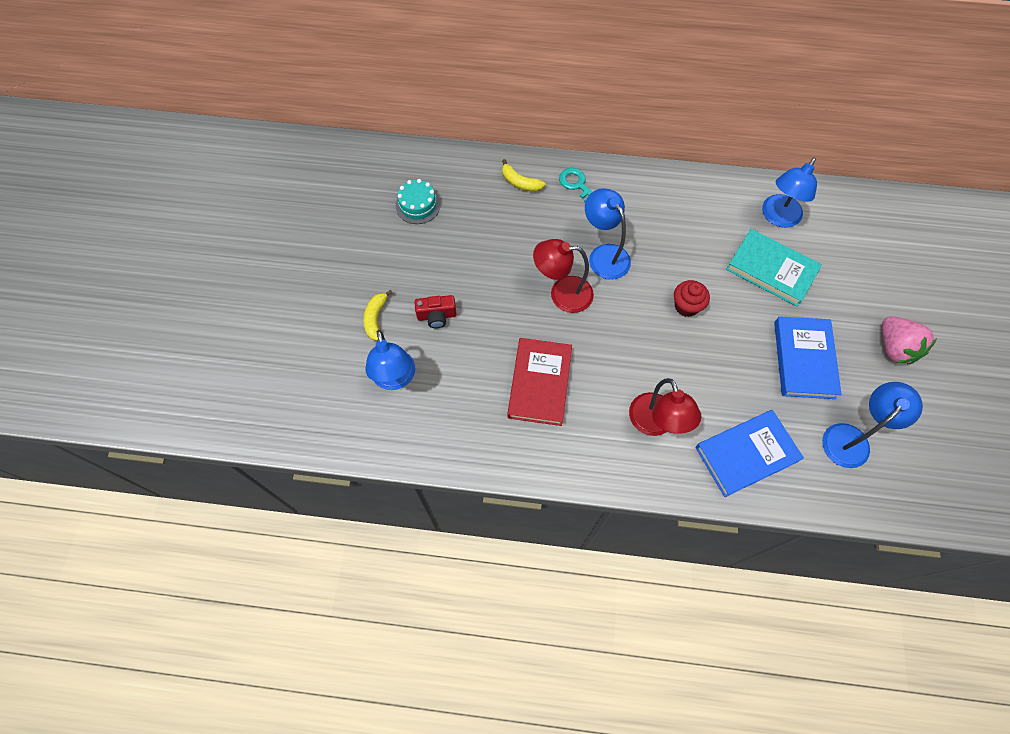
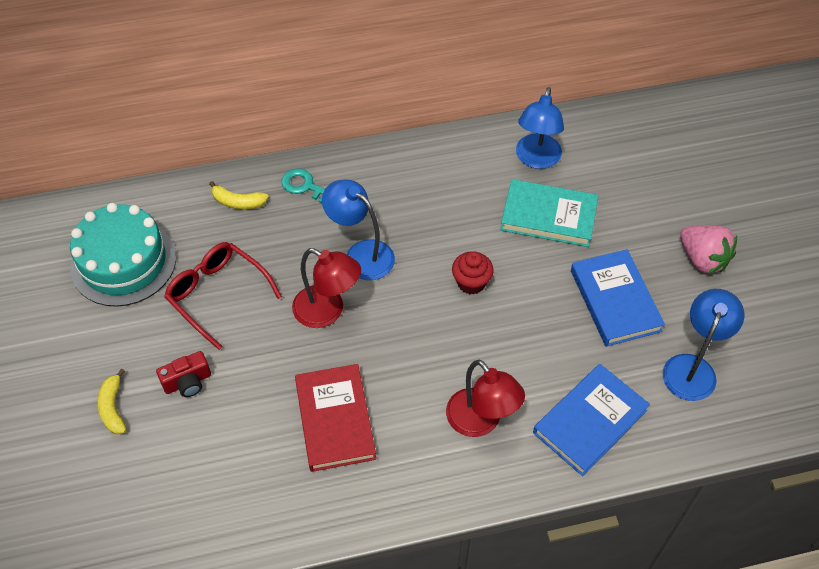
camera: 20 degrees left, 10 degrees down
(395, 379) = (160, 471): blue lamp -> none
(418, 205) = (123, 262): turquoise cake -> turquoise cake, size x1.88
(480, 253) = (217, 295): none -> red glasses
(562, 294) = (327, 311): red lamp -> red lamp turned 135 degrees counterclockwise

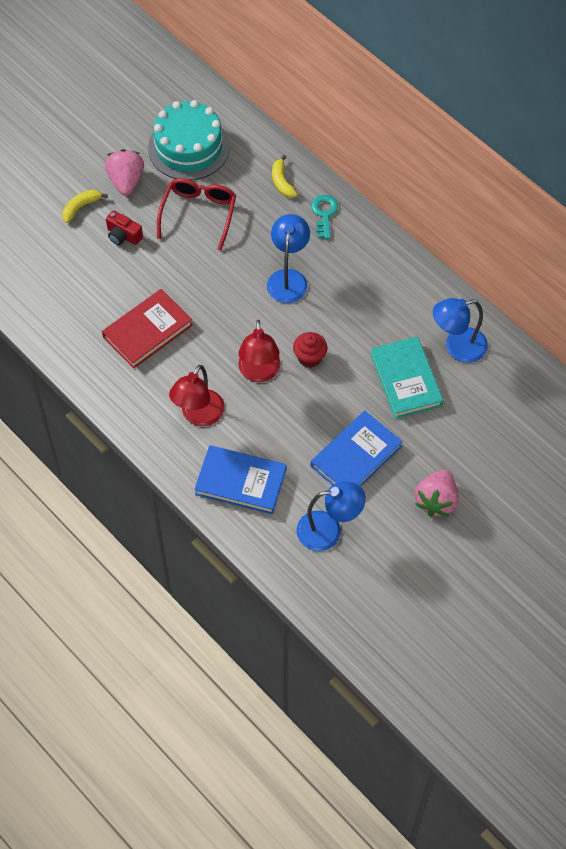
camera: 60 degrees right, 5 degrees up
(116, 343) = (126, 181): none -> pink strawberry
(327, 311) = (227, 283): red lamp -> red lamp (259, 373)

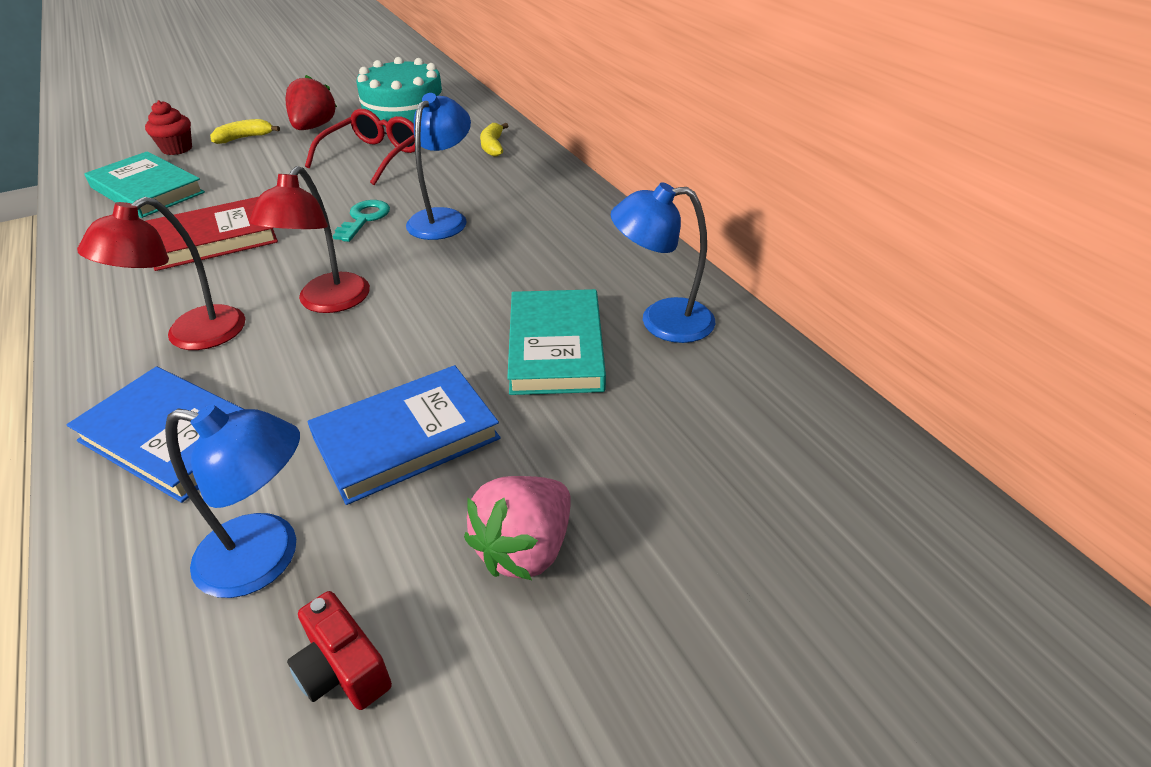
camera: 15 degrees right, 20 degrees down
(59, 288) = (147, 190): none -> turquoise book
(123, 235) = (269, 161): red camera -> red camera (343, 669)
(126, 181) = (313, 127): pink strawberry -> red strawberry
(309, 357) = (416, 297): red cupcake -> red cupcake (177, 149)
(324, 214) = (529, 174): turquoise key -> turquoise key (364, 219)

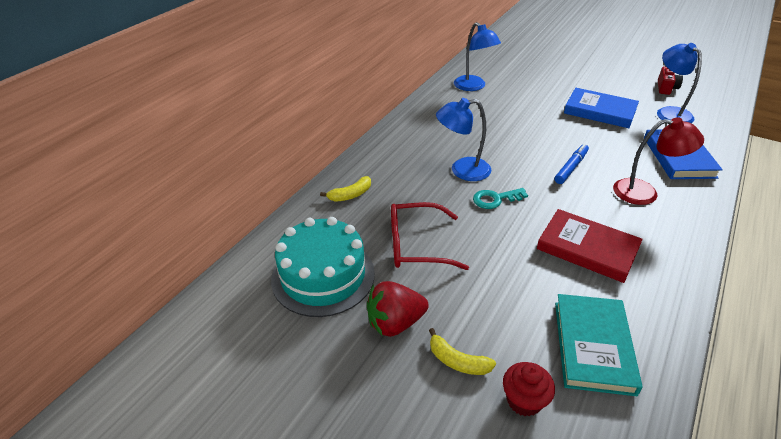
camera: 120 degrees left, 0 degrees up
(327, 302) = (571, 168): red lamp -> blue marker
(525, 549) = (600, 78): pink strawberry -> none
(555, 347) = (517, 101): turquoise book -> none

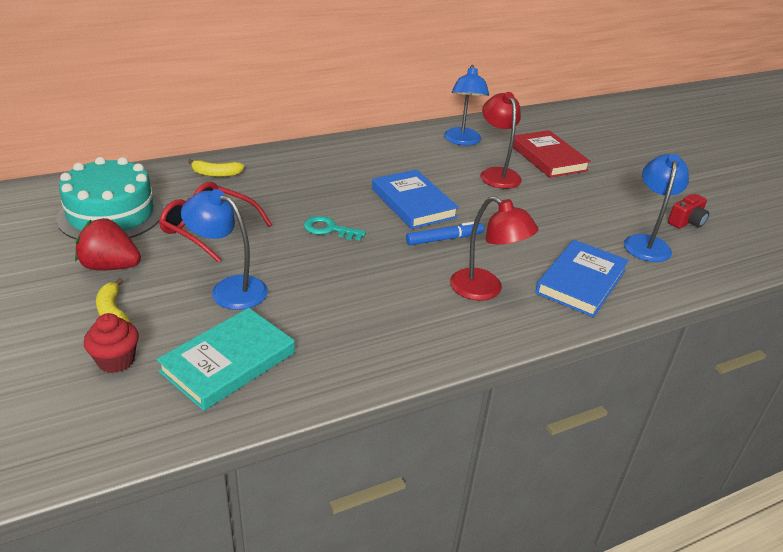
camera: 30 degrees right, 5 degrees down
(462, 170) = (337, 197): blue lamp -> blue lamp (229, 289)
(529, 102) = (497, 174): none -> red lamp
(587, 248) = (347, 300): red book -> red book (548, 158)
(600, 111) = (563, 210): blue book -> blue book (413, 203)

